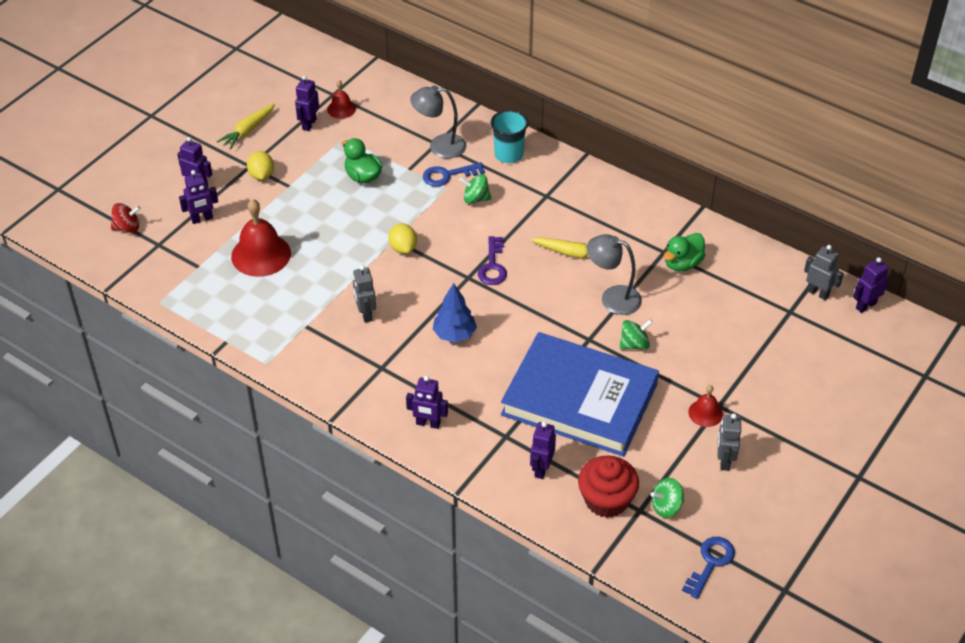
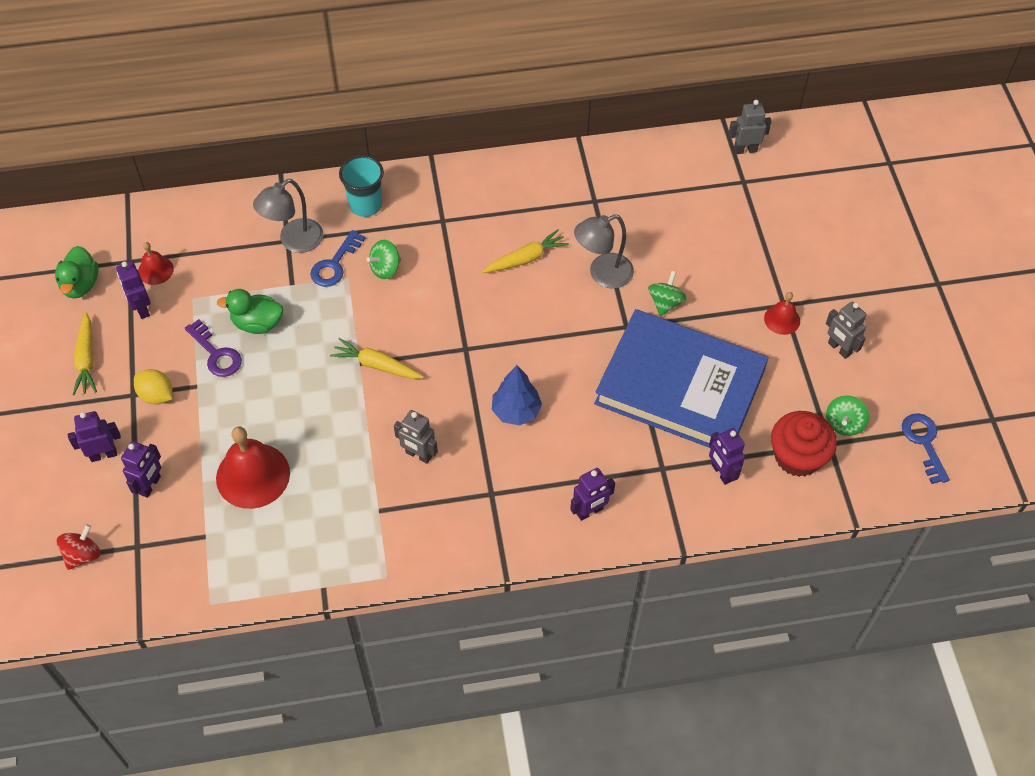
camera: 45 degrees left, 10 degrees up
(403, 248) = (377, 365): yellow lemon -> yellow carrot
(493, 266) = (474, 321): purple key -> purple key (216, 354)
(579, 399) = (680, 386): blue book -> blue book turned 45 degrees clockwise
(682, 264) = (620, 201): green duck -> green duck (80, 285)
(865, 305) = (788, 135): purple robot -> none

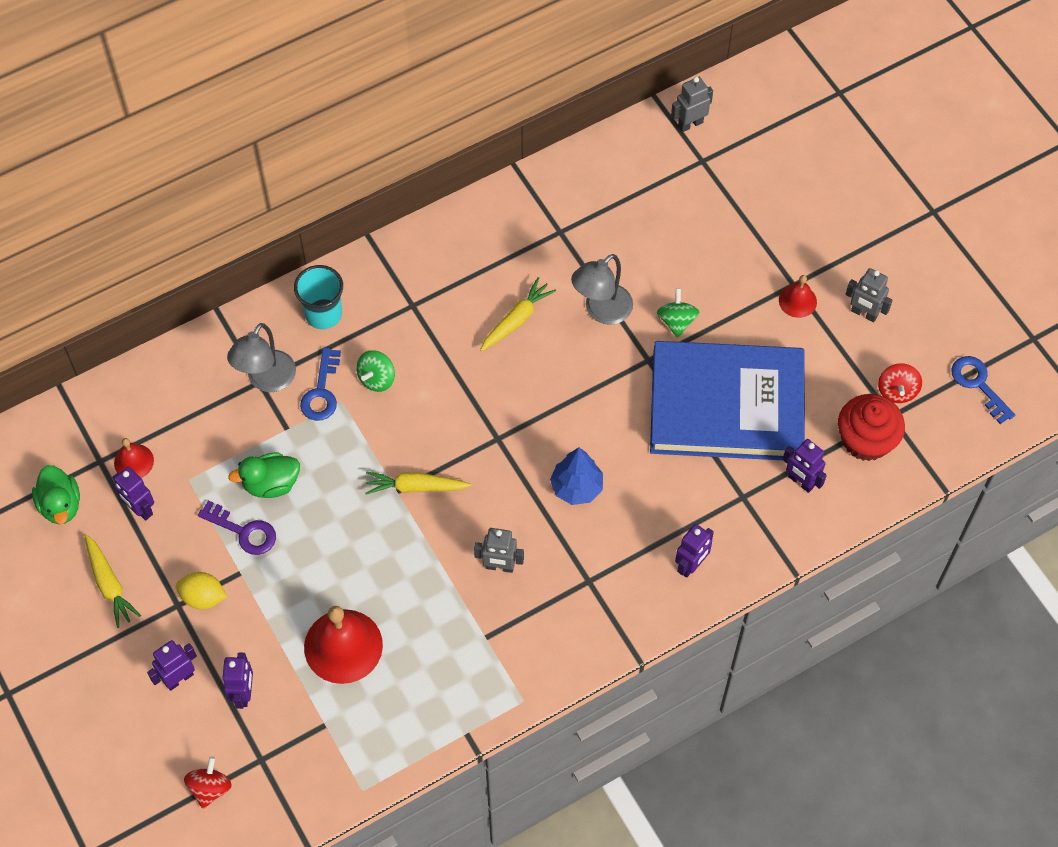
camera: 20 degrees left, 5 degrees up
(844, 423) = (897, 391): green spinning top -> red spinning top

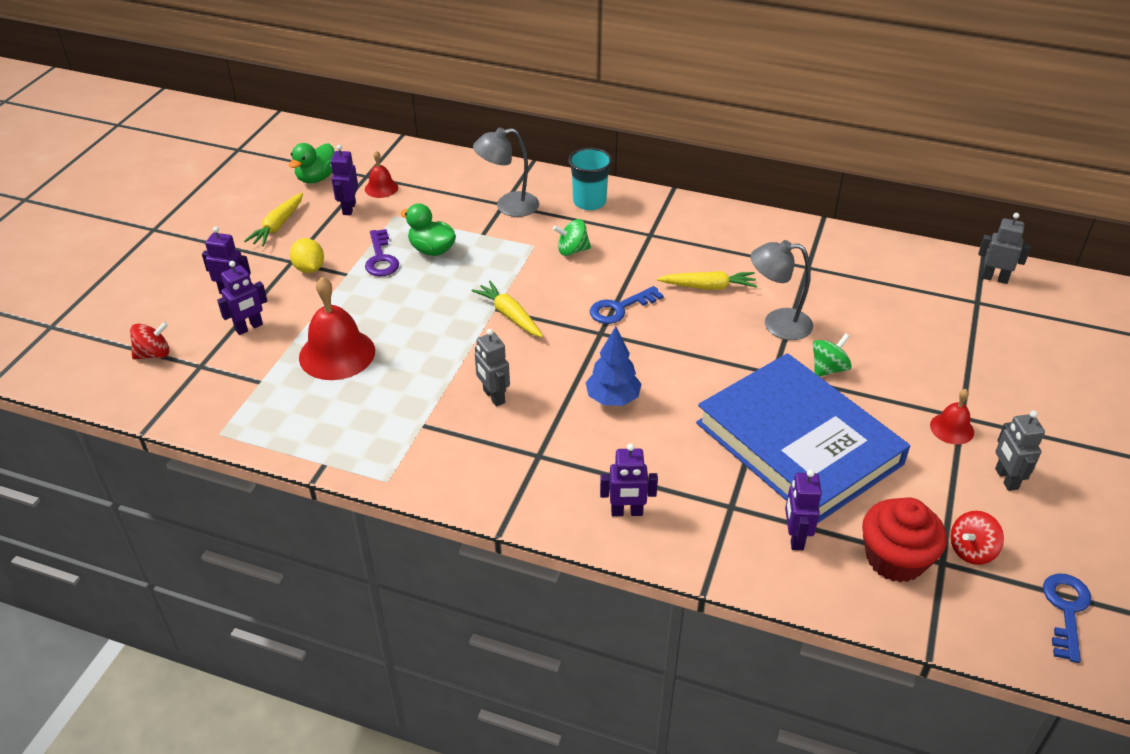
camera: 50 degrees right, 20 degrees down
(321, 392) = (530, 233): blue key -> blue key (620, 308)

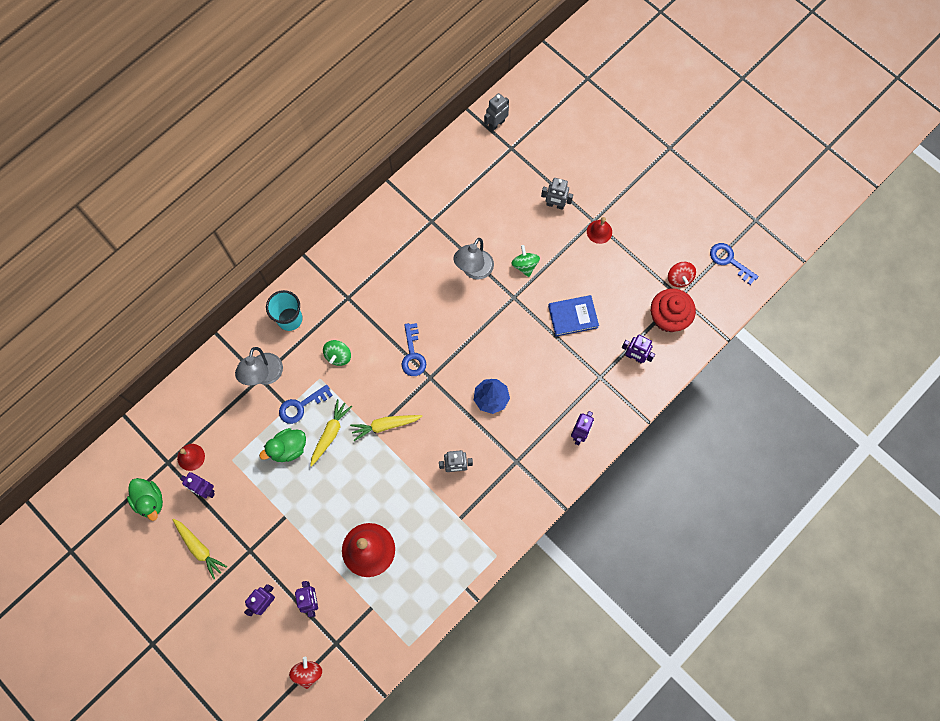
camera: 65 degrees left, 30 degrees up
(309, 268) = (265, 540): yellow lemon -> none
(381, 258) = (279, 487): purple key -> none
(490, 243) = (301, 406): none -> blue key
(708, 287) = (419, 291): yellow carrot -> yellow carrot (330, 433)
(798, 443) = (573, 317): blue book -> blue book, size x0.43
(1006, 479) = (644, 230): grey robot -> grey robot (555, 205)

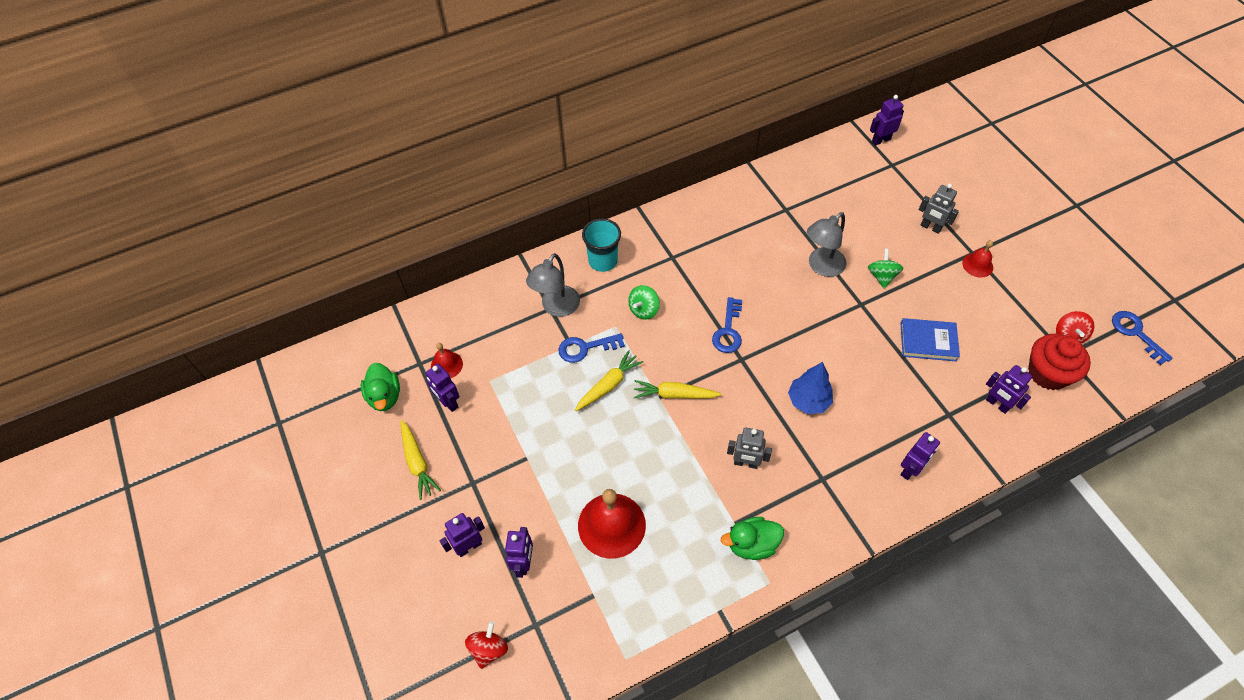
camera: 20 degrees right, 15 degrees down
(288, 448) = (556, 387): green duck -> green duck (751, 544)
(496, 124) = (881, 140): grey robot -> purple robot

